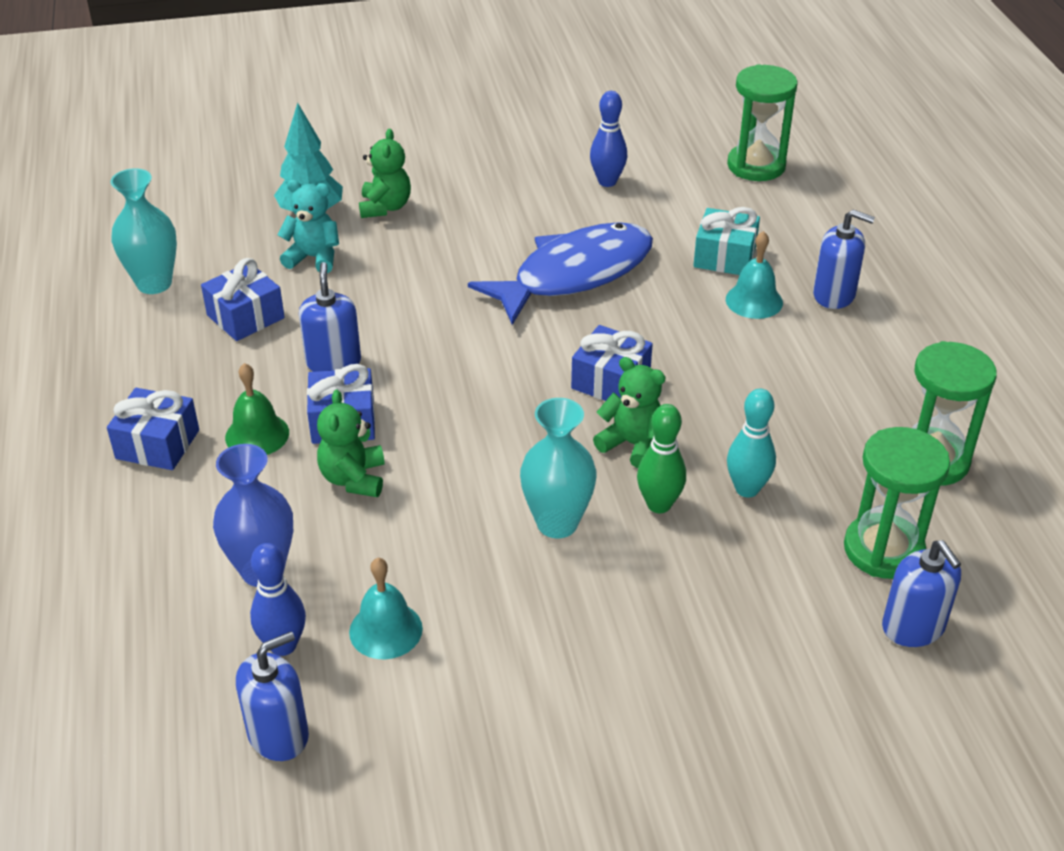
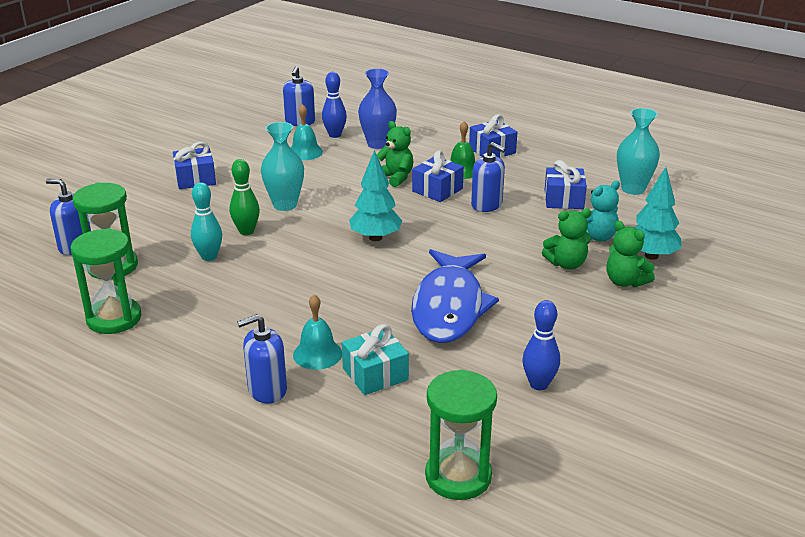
camera: 135 degrees right, 10 degrees down
(523, 395) = (375, 238): none -> turquoise tree
(610, 381) = (341, 265): blue gift -> blue gift (195, 179)
(632, 444) = (291, 246): green teddy bear -> green teddy bear (566, 264)

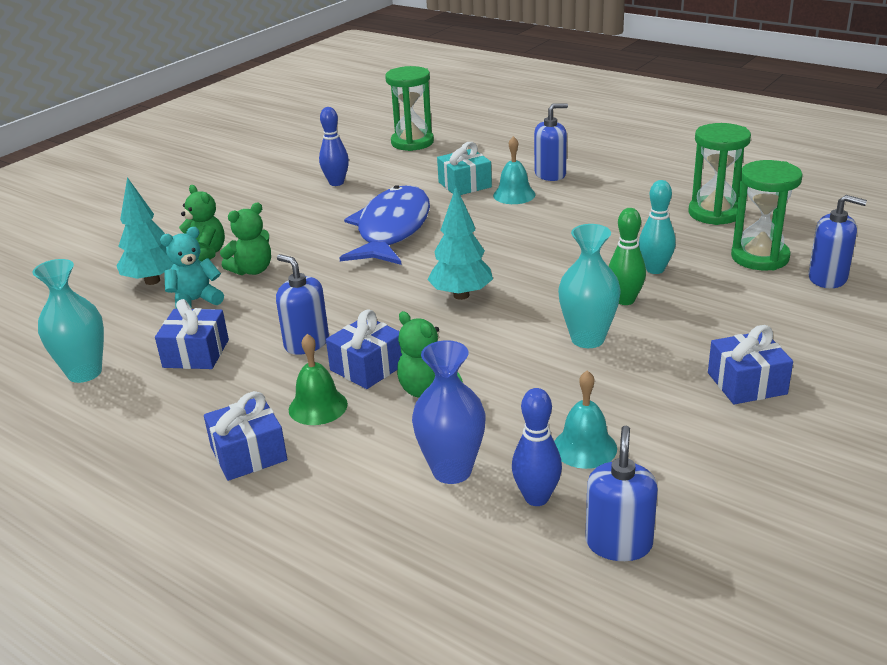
camera: 175 degrees left, 0 degrees up
(566, 264) = (252, 270): green teddy bear -> green teddy bear turned 150 degrees clockwise

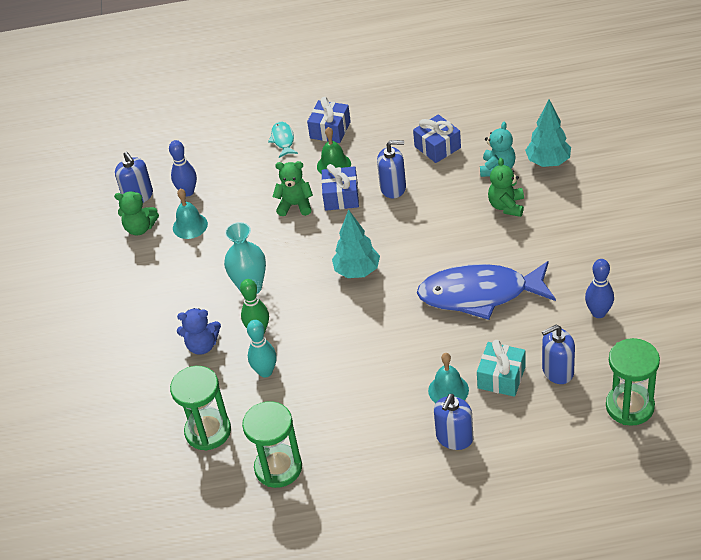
camera: 140 degrees right, 15 degrees up
(84, 373) = (470, 106): turquoise vase -> none
(205, 254) = (557, 196): green teddy bear -> green teddy bear (140, 228)
(318, 483) = (283, 140): none -> turquoise fish
(392, 229) = (480, 294): blue fish -> blue fish turned 120 degrees clockwise
(452, 470) = (235, 179): blue vase -> none
(701, 318) = (202, 345): none -> blue teddy bear
(746, 383) = (143, 312): blue gift -> none
(827, 278) = (150, 436): blue soap dispenser -> blue soap dispenser (557, 371)

